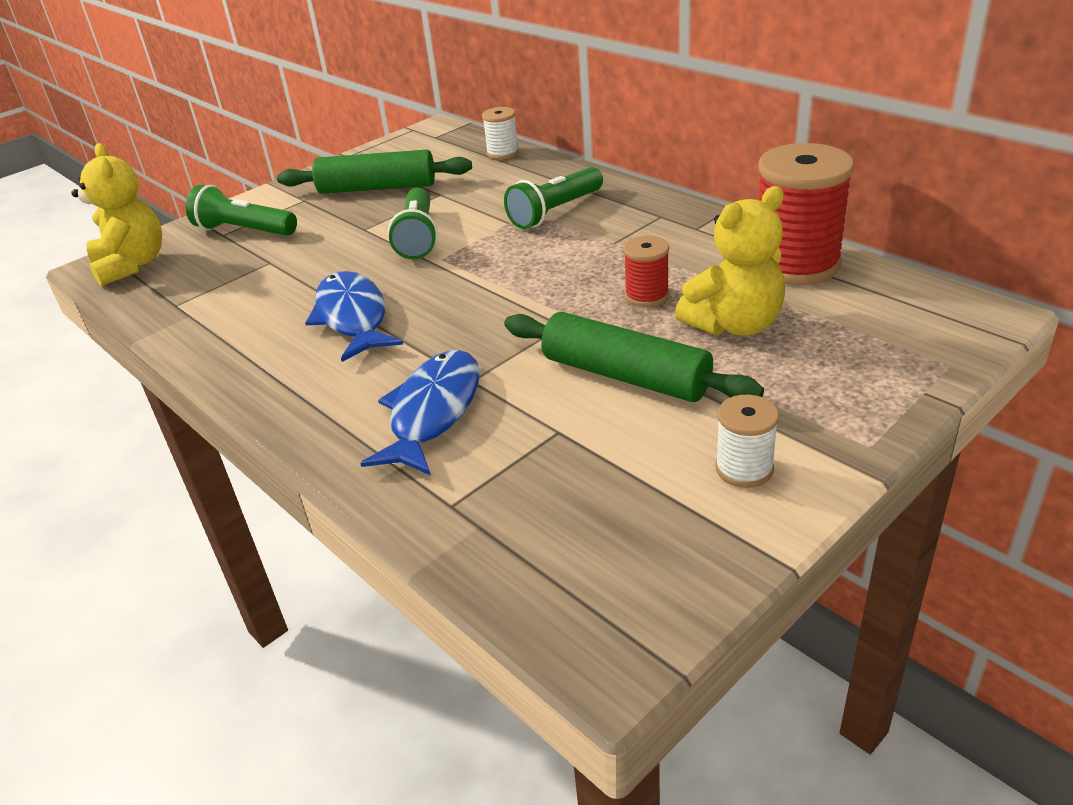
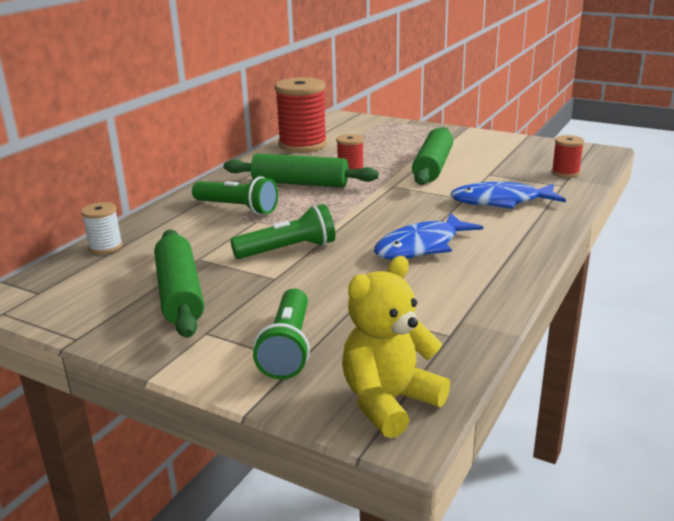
camera: 110 degrees left, 10 degrees down
(506, 533) = (565, 173): none -> red spool
(614, 253) = (300, 183): none -> green rolling pin
(734, 325) = (371, 152): yellow teddy bear -> none
(744, 469) = (482, 143): white spool -> none

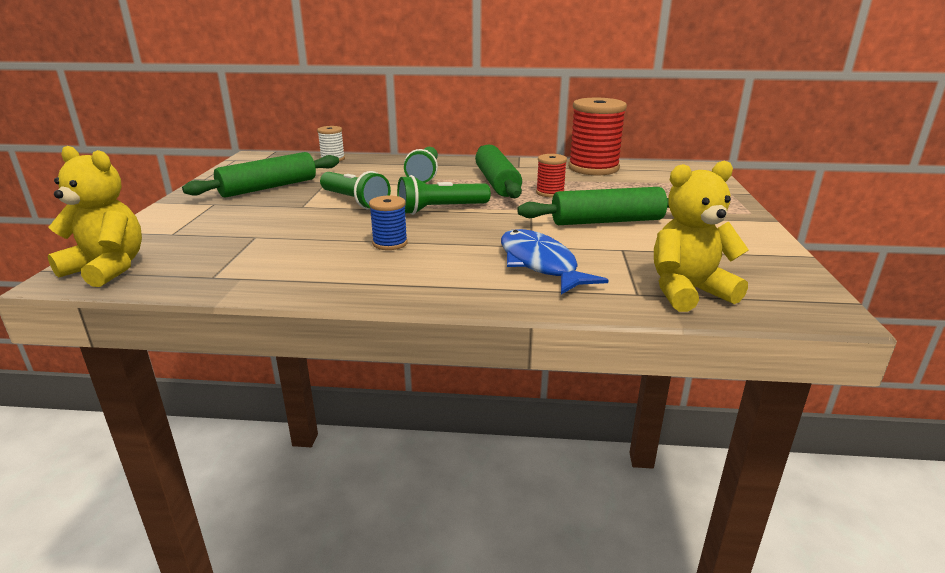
camera: 65 degrees right, 0 degrees up
(288, 348) = (191, 227): green flashlight -> green flashlight (440, 209)
(421, 246) = (390, 243): blue fish -> blue spool
(565, 173) = (688, 292): red spool -> yellow teddy bear

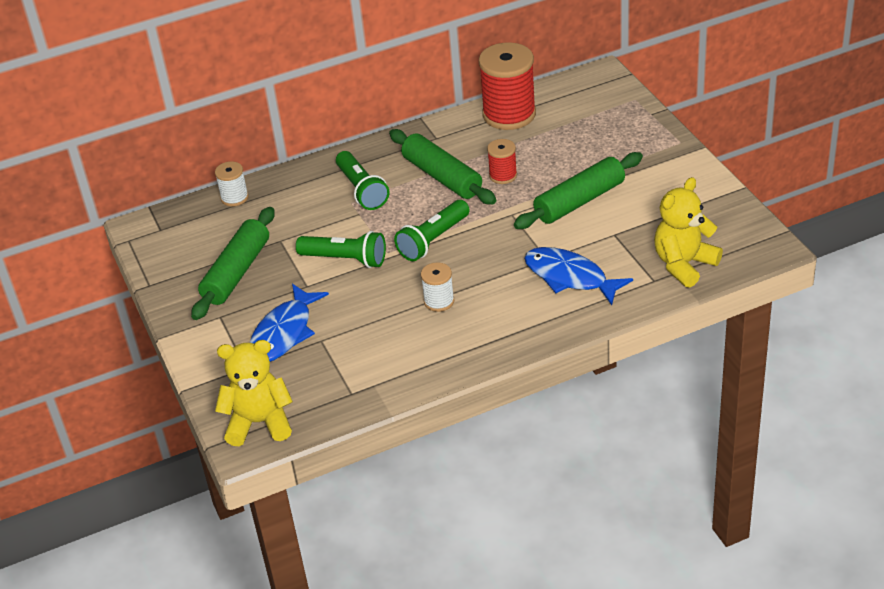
camera: 25 degrees left, 15 degrees up
(237, 224) = (284, 333): none -> blue fish
(390, 243) = (439, 301): blue spool -> white spool

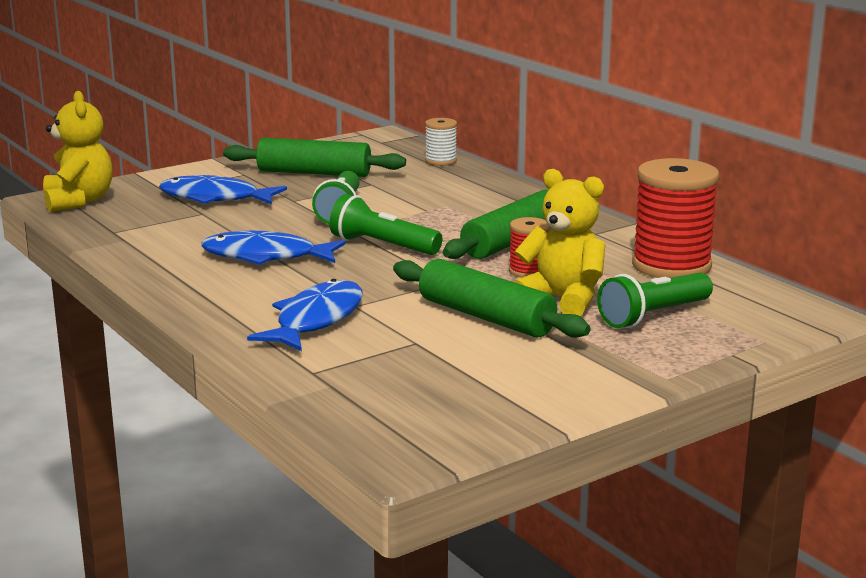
camera: 75 degrees right, 20 degrees down
(361, 190) = (472, 207): green flashlight -> green flashlight (653, 316)
(439, 301) = (266, 256): white spool -> blue fish
(684, 264) = (351, 391): yellow teddy bear -> yellow teddy bear (562, 300)

